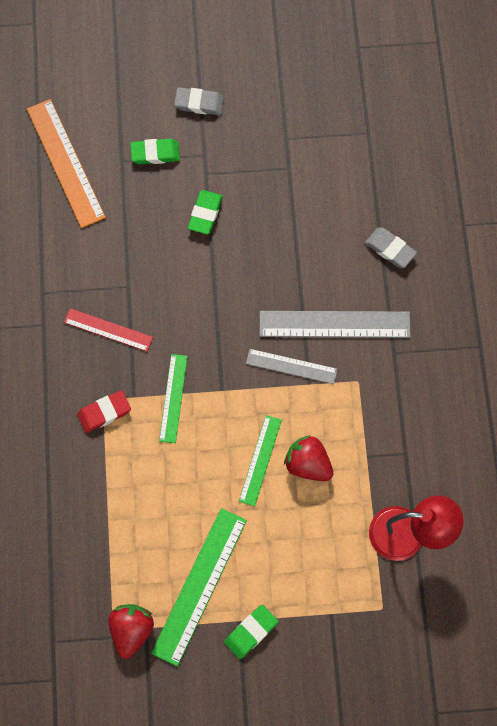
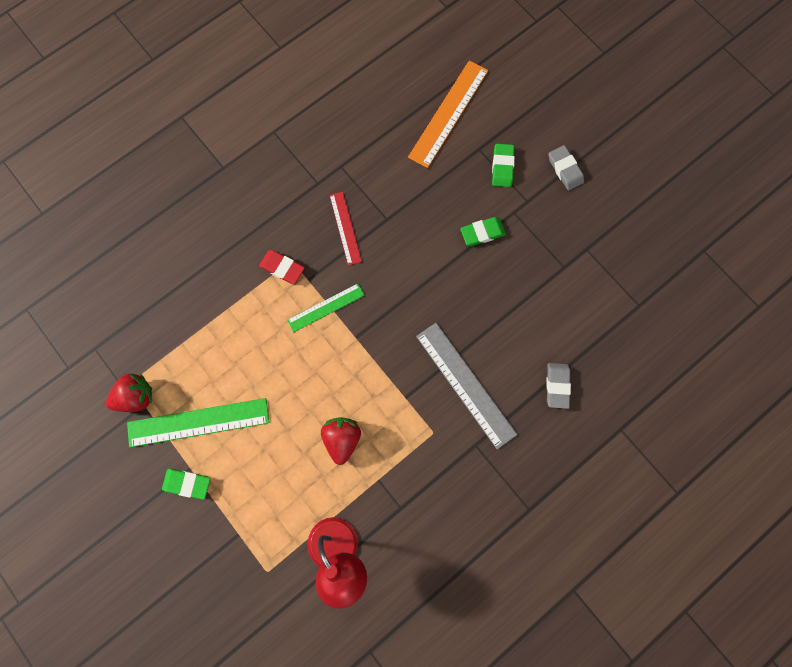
camera: 55 degrees right, 5 degrees up
(155, 153) = (502, 167): green eraser -> green eraser turned 45 degrees clockwise
(260, 460) = (321, 402): green ruler -> none
(291, 366) = (409, 375): grey ruler -> none

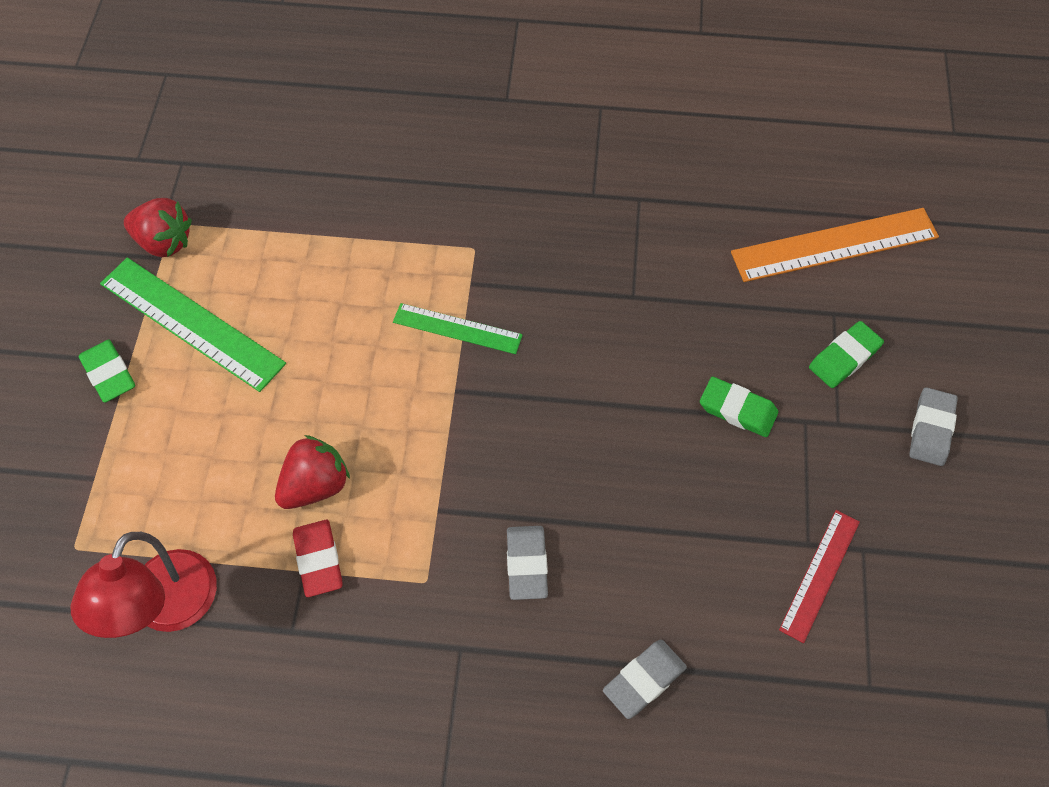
camera: 45 degrees right, 15 degrees down
(282, 268) = (456, 247): red eraser -> red eraser (318, 560)
(345, 228) = (573, 265): red ruler -> red ruler (820, 575)
(466, 384) = (527, 564): grey ruler -> grey eraser

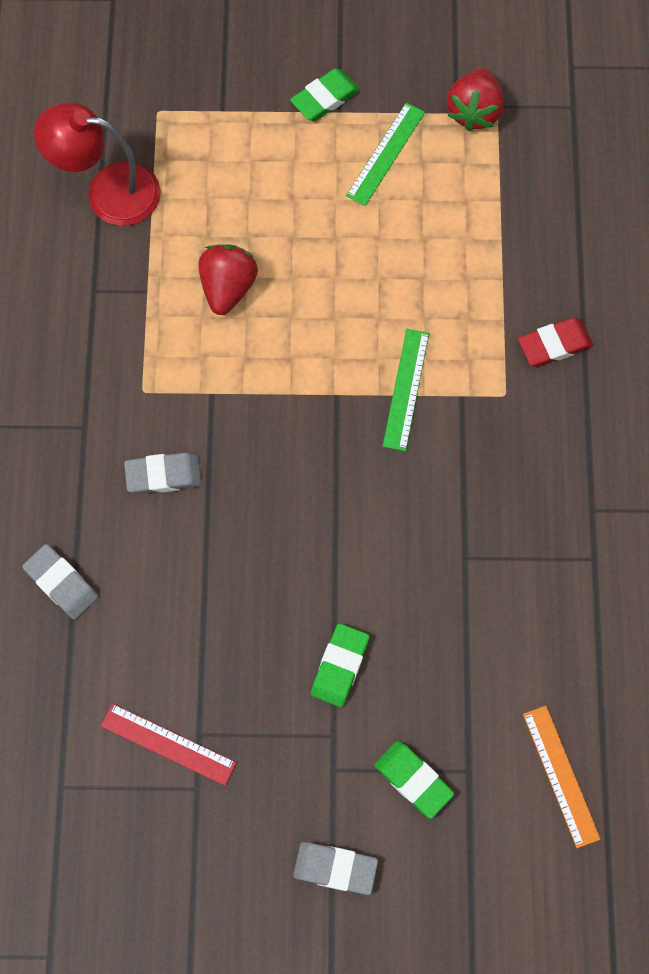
camera: 85 degrees right, 10 degrees up
(192, 323) = (386, 154): green ruler -> green ruler, size x0.60
(315, 485) = (228, 287): red strawberry -> red strawberry turned 120 degrees counterclockwise
(318, 560) = (158, 301): red eraser -> red eraser (554, 345)
(834, 244) = (561, 775): orange ruler -> orange ruler, size x0.60

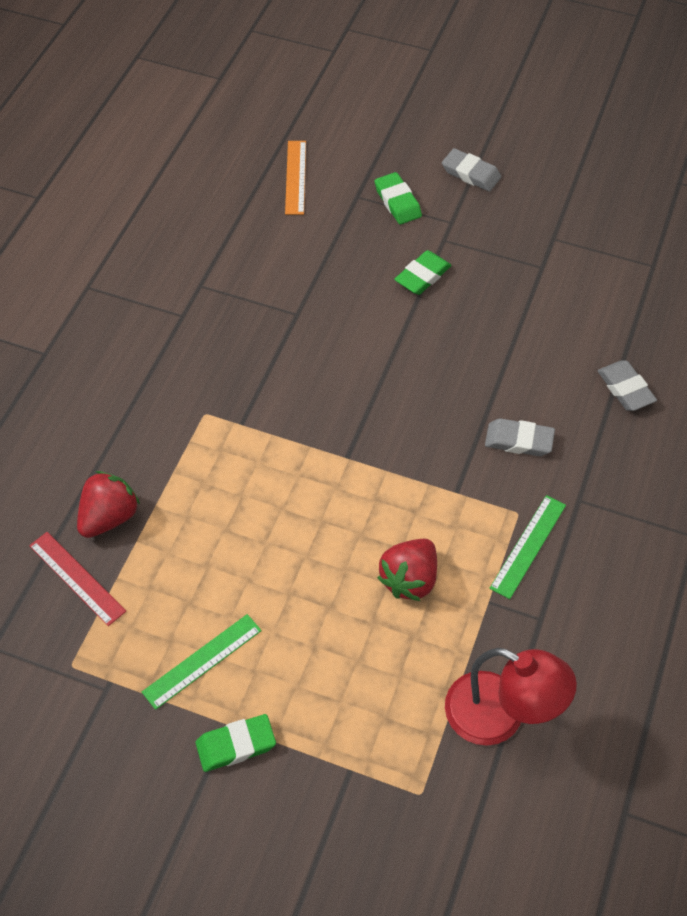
camera: 160 degrees left, 15 degrees down
(168, 744) = (567, 267): red ruler -> red ruler (77, 578)
(405, 389) = (285, 443): green ruler -> green ruler (528, 546)
(474, 111) = (92, 676): red strawberry -> red strawberry (109, 517)
(554, 345) = (141, 438): red eraser -> none

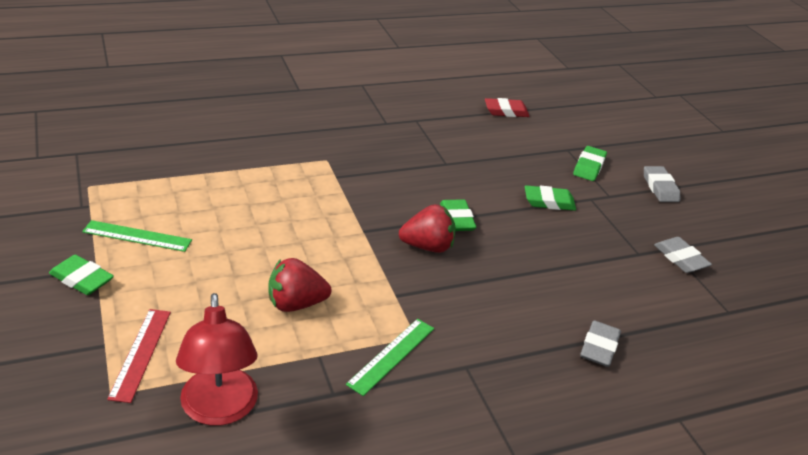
camera: 45 degrees right, 20 degrees down
(77, 578) = (154, 162): red ruler -> red ruler (141, 353)
(109, 517) = (210, 156): red strawberry -> red strawberry (427, 247)
(251, 196) = (506, 111): none -> red eraser
(295, 177) = (544, 121): orange ruler -> none
(389, 368) = (457, 219): none -> green eraser
(519, 440) = (478, 308): grey eraser -> grey eraser (680, 258)
(528, 546) = (392, 356): green ruler -> green ruler turned 45 degrees counterclockwise

